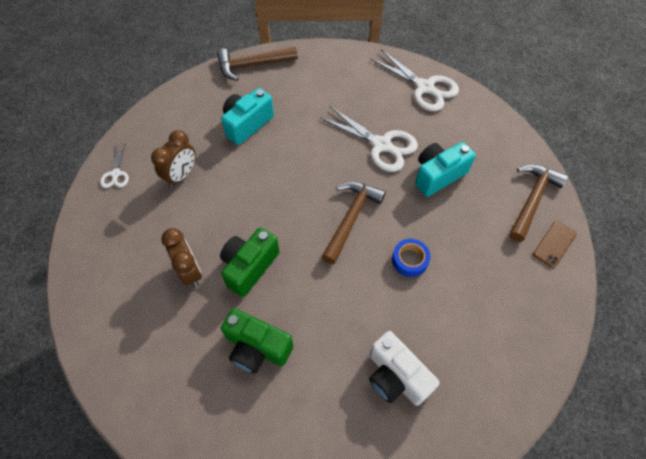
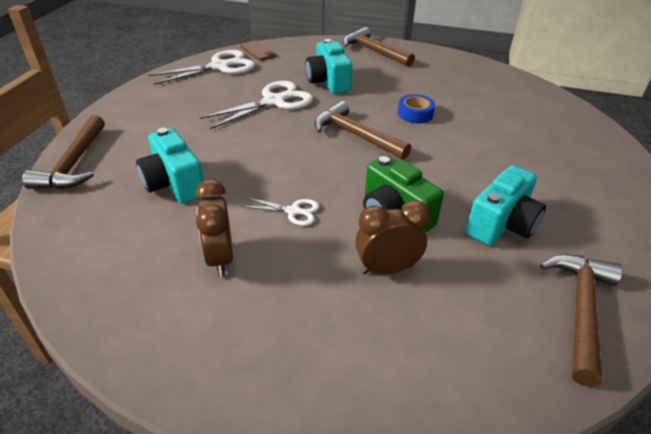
camera: 75 degrees left, 20 degrees down
(116, 174) = (165, 341): white scissors -> white scissors (293, 211)
(172, 406) = (581, 310): none -> brown hammer
(181, 175) = (220, 258): brown clock -> brown clock turned 150 degrees counterclockwise
(257, 347) = (501, 225): green camera -> turquoise camera
(396, 376) = (532, 144): white camera -> none
(554, 244) = (418, 53): brown phone -> brown phone (257, 51)

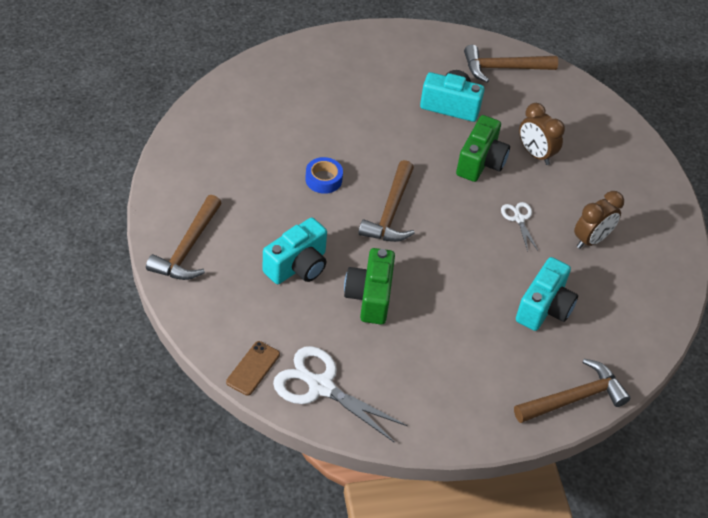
camera: 120 degrees left, 10 degrees up
(274, 101) = (370, 297): white scissors -> green camera

